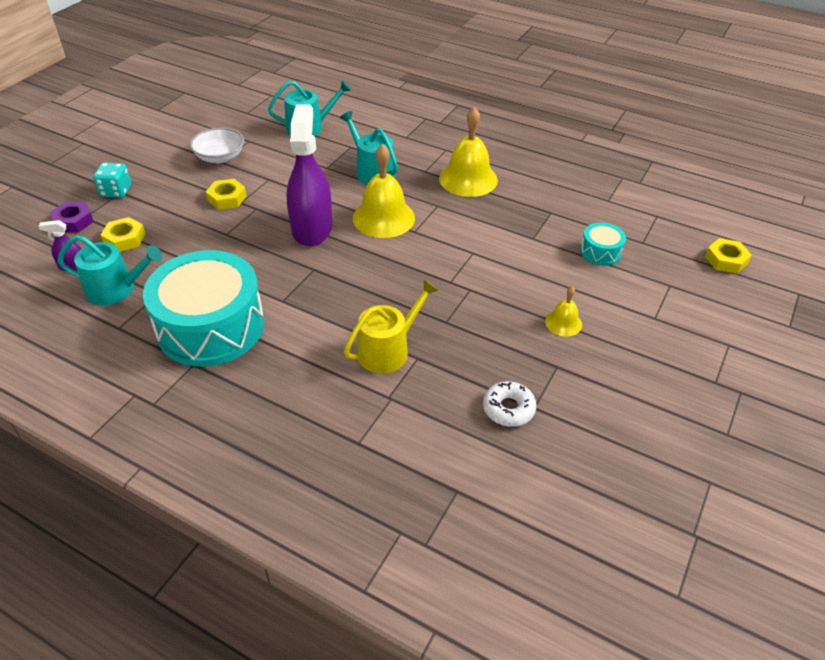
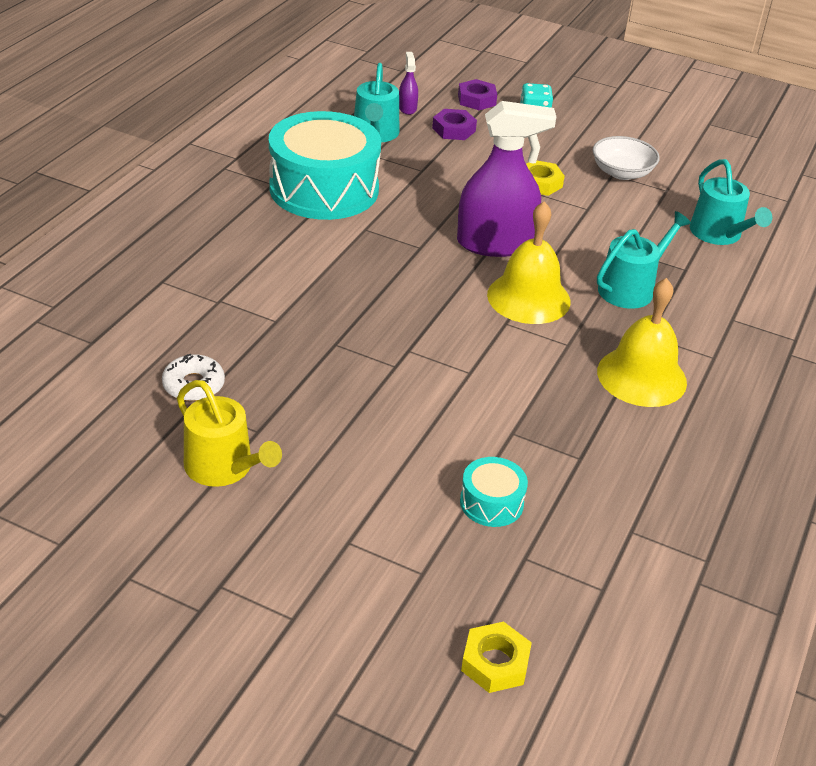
camera: 85 degrees right, 5 degrees down
(124, 239) = (453, 130): yellow nut -> purple nut
(388, 350) = (288, 300): yellow watering can -> yellow watering can (224, 467)
(563, 323) = (335, 445): yellow bell -> none

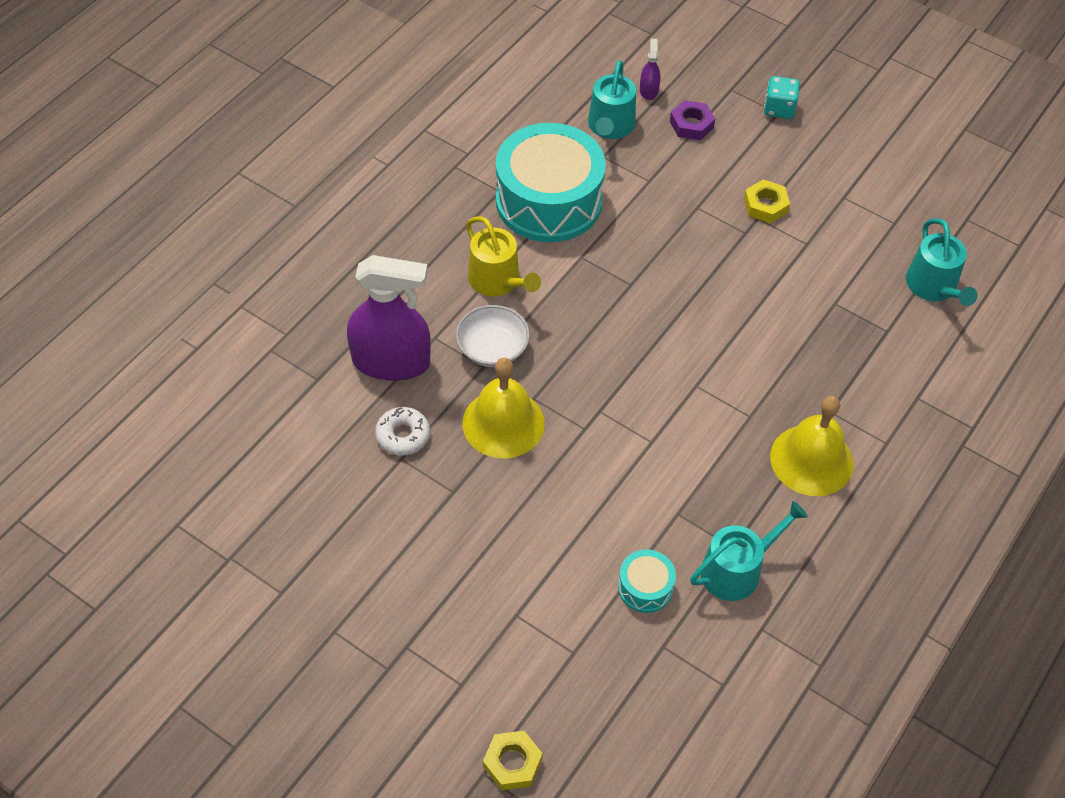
camera: 10 degrees right, 15 degrees up
(224, 467) = (421, 528): yellow watering can -> yellow watering can (498, 281)
(476, 100) = (723, 81): purple nut -> none
(495, 243) = (705, 284): purple spray bottle -> purple spray bottle (391, 362)
(495, 662) = (619, 744): yellow nut -> yellow nut (512, 763)
(528, 298) = (724, 356): yellow bell -> yellow bell (503, 423)
(622, 172) = (854, 195): white bowl -> white bowl (492, 349)
(631, 288) = (826, 351): turquoise watering can -> turquoise watering can (737, 570)

